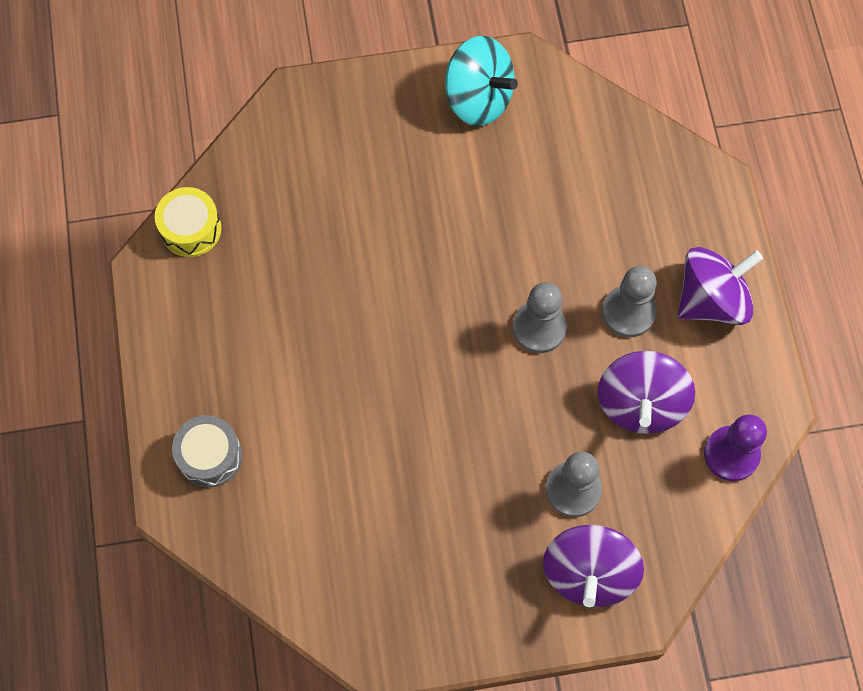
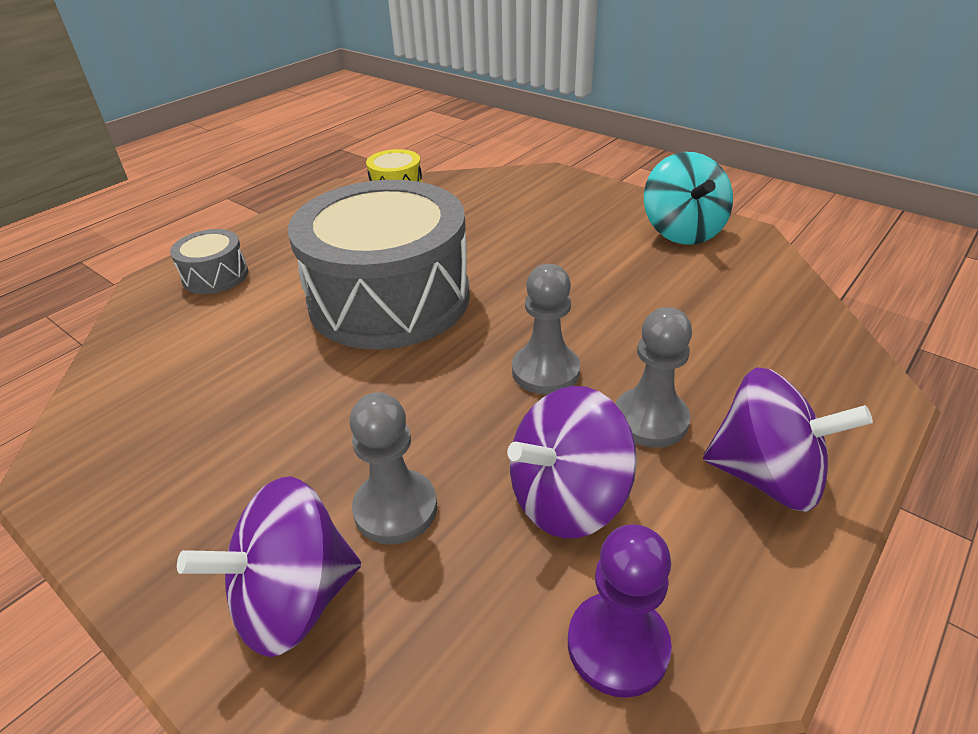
camera: 50 degrees right, 30 degrees down
(368, 357) = (389, 299): none -> grey drum

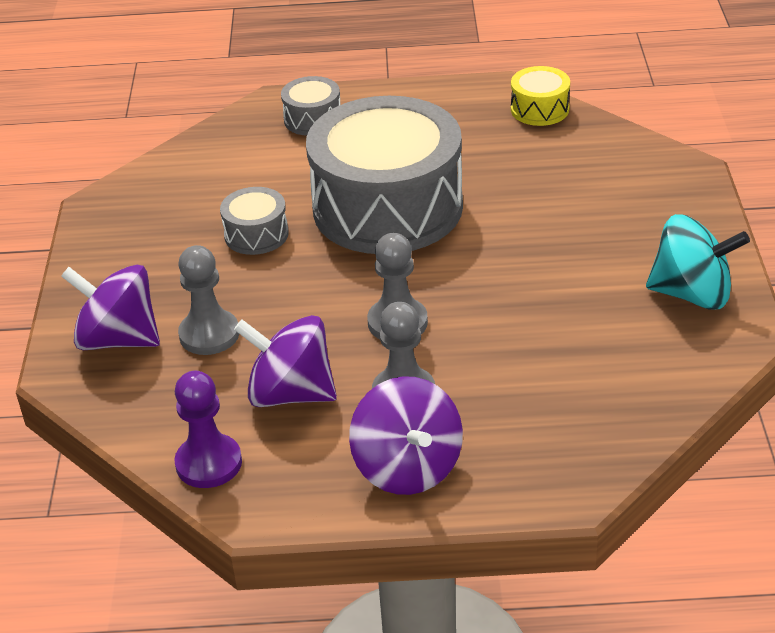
camera: 50 degrees right, 0 degrees up
(300, 387) = (256, 234): none -> grey drum
(682, 231) = (692, 294): turquoise spinning top -> turquoise spinning top turned 120 degrees counterclockwise

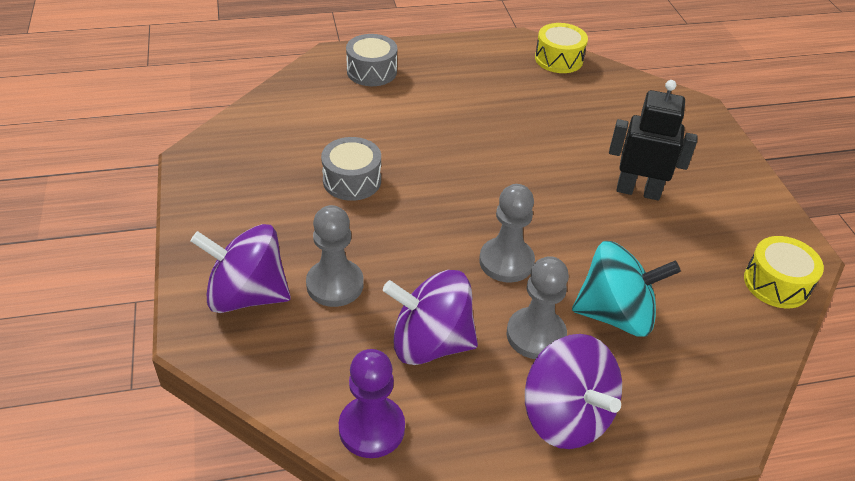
camera: 15 degrees left, 5 degrees up
(387, 207) = (461, 150): grey drum -> none
(576, 258) = (638, 191): none -> black robot
(692, 294) = (746, 220): turquoise spinning top -> turquoise spinning top (615, 314)
(697, 360) = (776, 283): none -> yellow drum

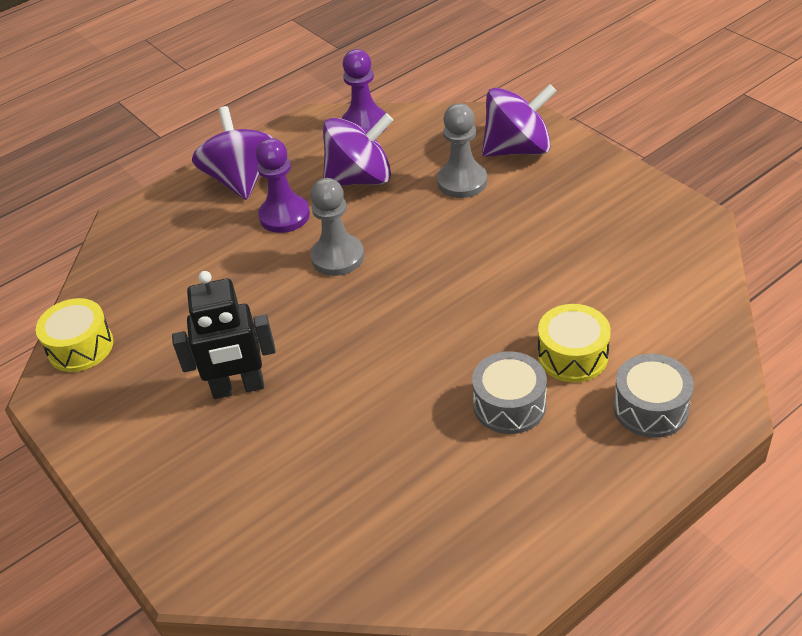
camera: 160 degrees right, 0 degrees up
(352, 180) = (531, 263): grey drum -> grey drum (509, 405)
(536, 335) = (284, 216): grey pawn -> purple pawn
(558, 59) = (426, 573): yellow drum -> yellow drum (572, 355)
(566, 416) = (241, 180): purple spinning top -> purple spinning top turned 45 degrees clockwise
(615, 314) = (226, 257): turquoise spinning top -> none

